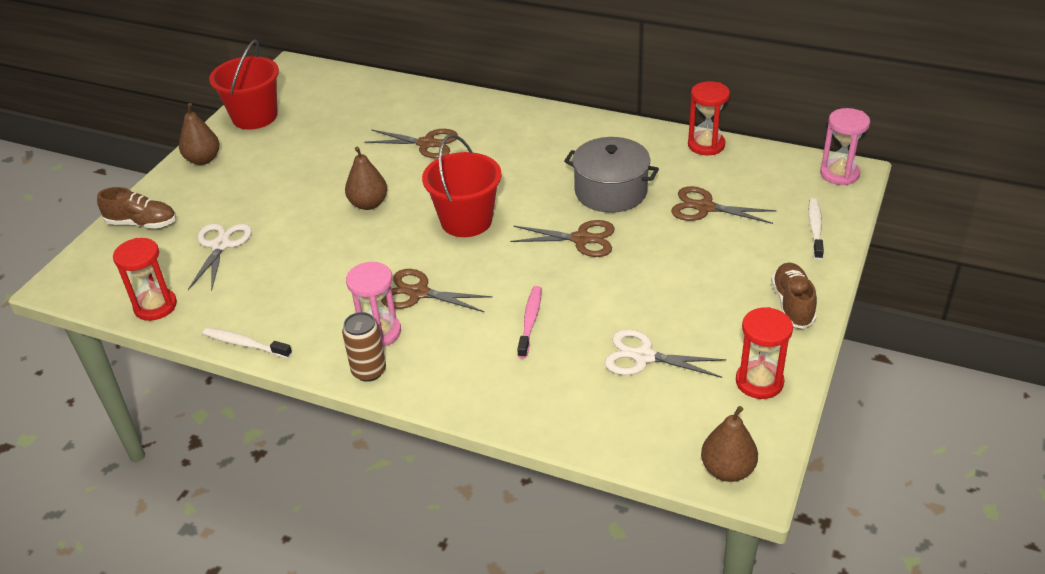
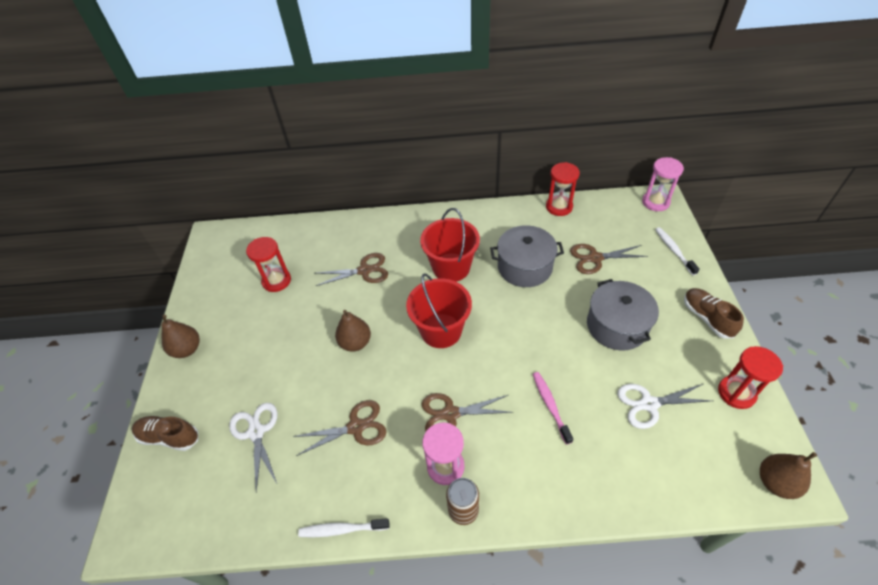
camera: 25 degrees left, 10 degrees up
(142, 223) = (169, 437): brown shoe -> brown shoe turned 150 degrees counterclockwise
(155, 306) = (235, 523): red hourglass -> red hourglass (276, 281)
(254, 117) = (207, 291): red bucket -> red bucket (451, 267)
(581, 239) = (534, 316): brown scissors -> brown scissors (356, 427)
(671, 277) = (617, 326): none -> grey pot

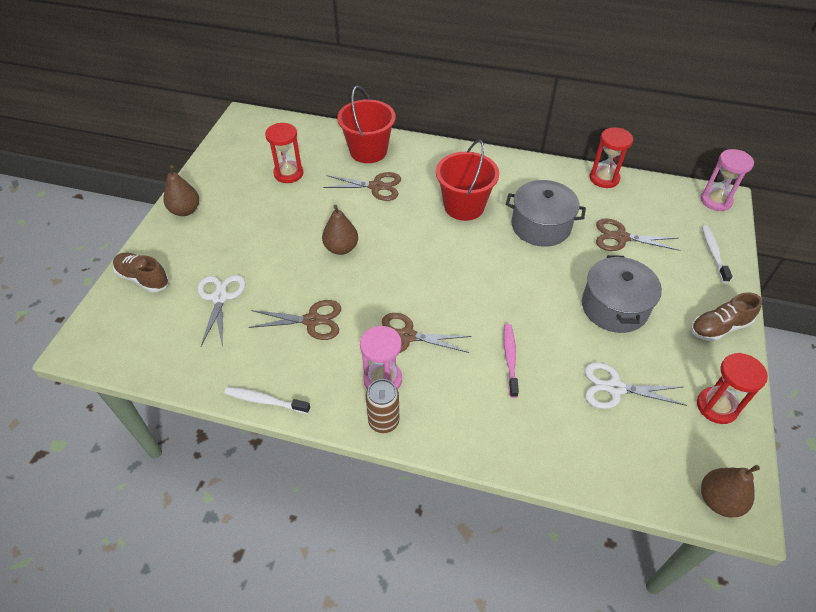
camera: 15 degrees right, 0 degrees up
(441, 330) = (429, 260): red bucket -> red bucket (368, 151)
(707, 318) = (719, 327): brown shoe -> brown shoe turned 105 degrees counterclockwise

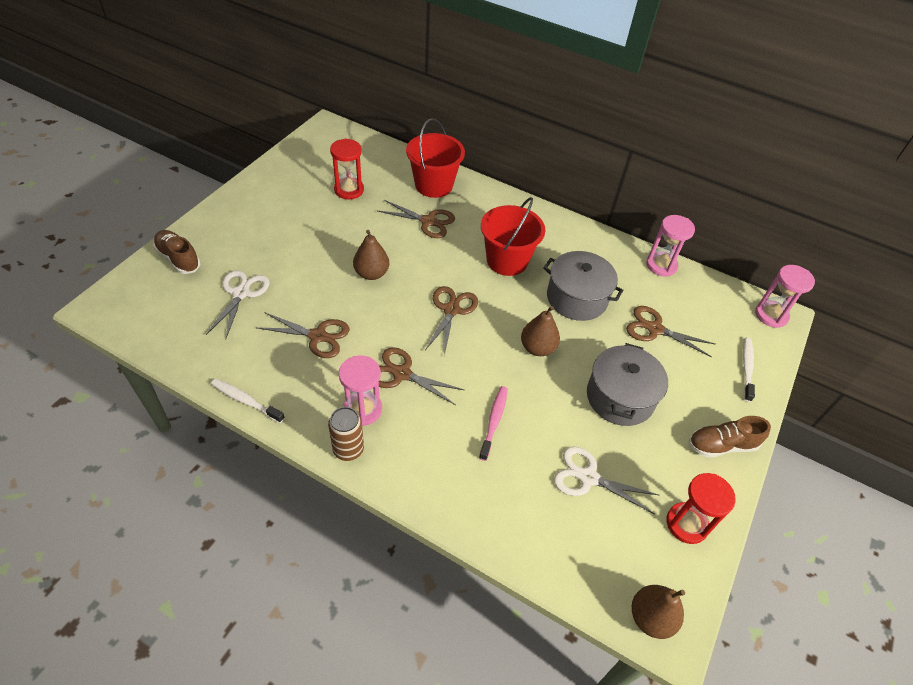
camera: 10 degrees right, 0 degrees up
(185, 210) = (240, 203): brown pear -> brown pear (537, 348)
(430, 264) = (451, 310): none -> brown scissors
(604, 178) = (661, 265): red hourglass -> pink hourglass

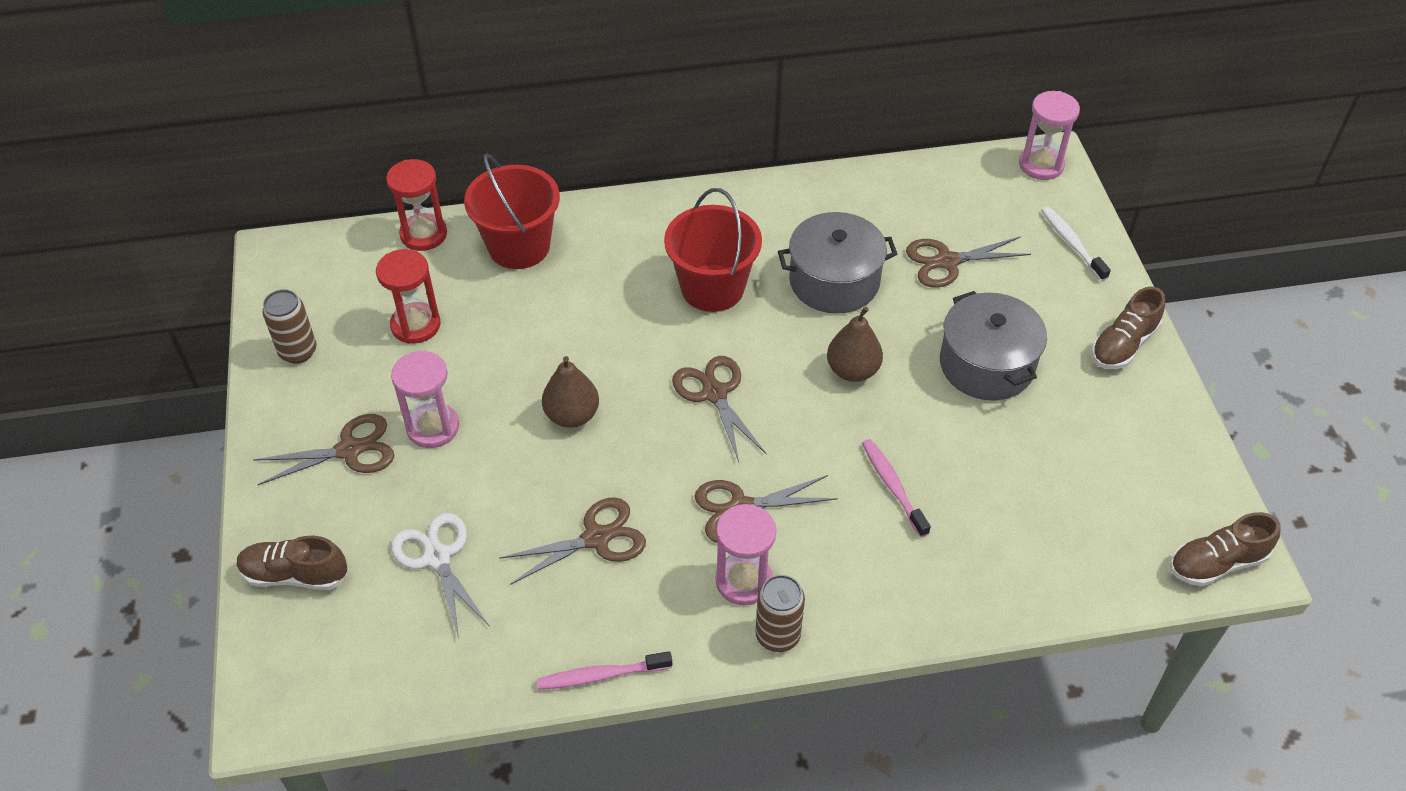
camera: 35 degrees left, 0 degrees up
(246, 400) = (601, 675): white toothbrush -> pink toothbrush
(288, 170) = (298, 351): none -> brown can
(428, 221) = (566, 300): brown scissors -> brown scissors (349, 450)
(588, 478) = (1039, 474): white scissors -> none
(650, 617) = (1216, 563): brown pear -> brown shoe
(661, 265) = (882, 179): pink hourglass -> pink hourglass (433, 427)
(686, 524) = (1165, 450): red hourglass -> red hourglass (423, 234)

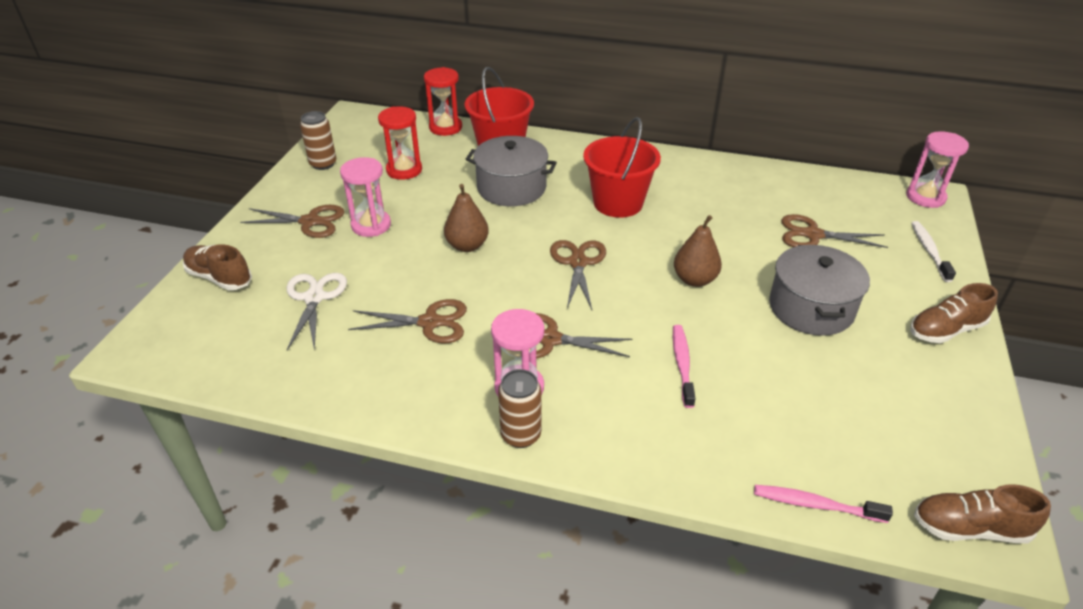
camera: 25 degrees right, 10 degrees down
(601, 675) = (367, 411): pink toothbrush -> pink toothbrush (815, 505)
(834, 281) = (713, 223): grey pot -> grey pot (511, 188)

